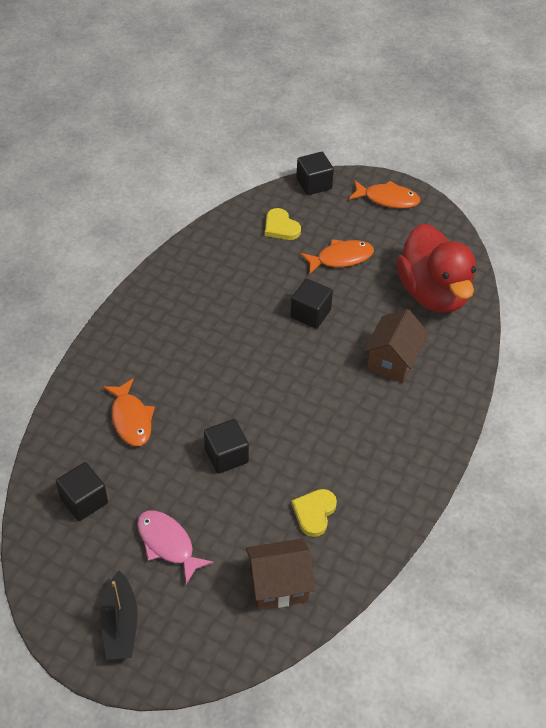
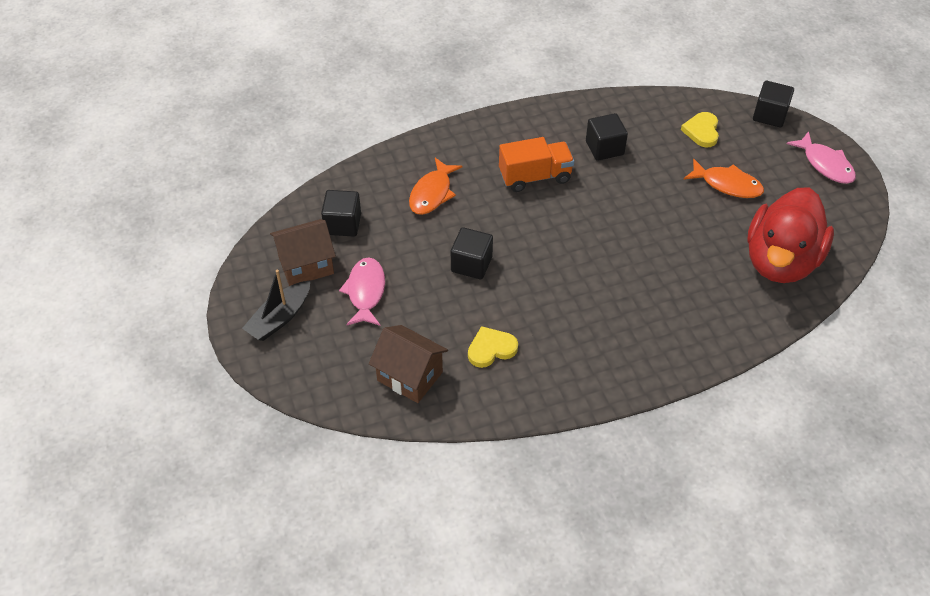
camera: 45 degrees right, 0 degrees up
(198, 347) = (535, 177): none -> orange truck
(310, 313) = (652, 209): black cube -> black cube (604, 148)
(387, 199) = (825, 164): orange fish -> pink fish
(393, 361) = (682, 288): brown house -> brown house (306, 265)

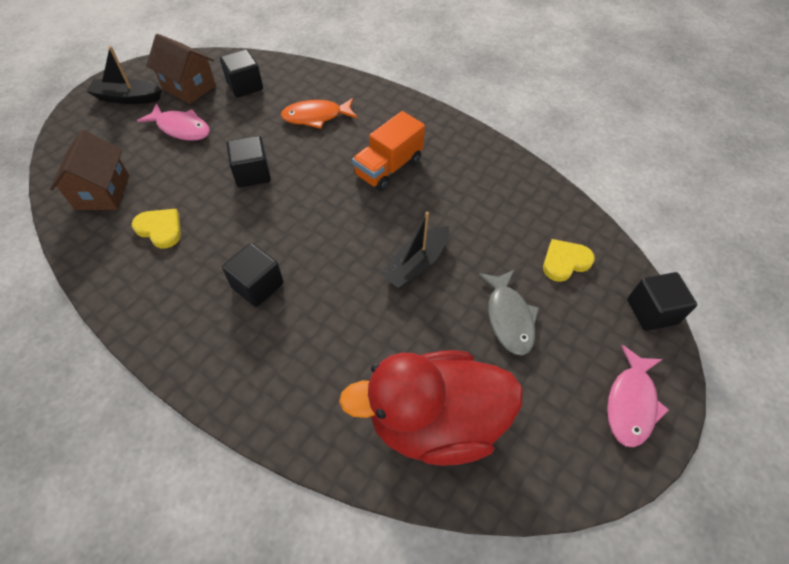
camera: 55 degrees right, 5 degrees up
(365, 292) = (181, 128): pink fish -> pink fish turned 60 degrees clockwise
(535, 177) = (388, 167): orange truck -> orange truck turned 90 degrees clockwise
(604, 148) = (468, 198): black cube -> black cube (257, 285)
(647, 208) = (416, 264): none -> black boat
(727, 184) = (509, 317): orange fish -> grey fish

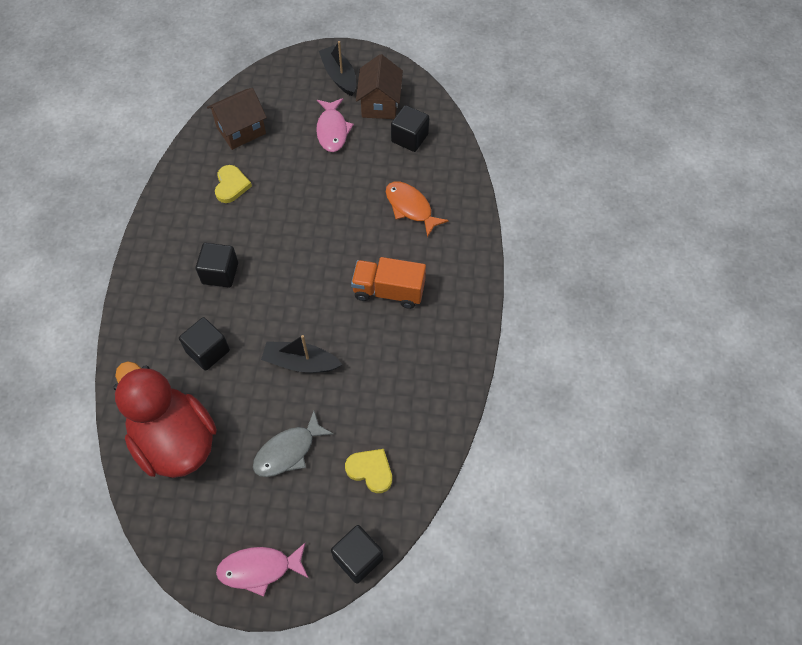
camera: 60 degrees right, 5 degrees up
(252, 174) = (318, 205): black cube -> black cube (208, 351)

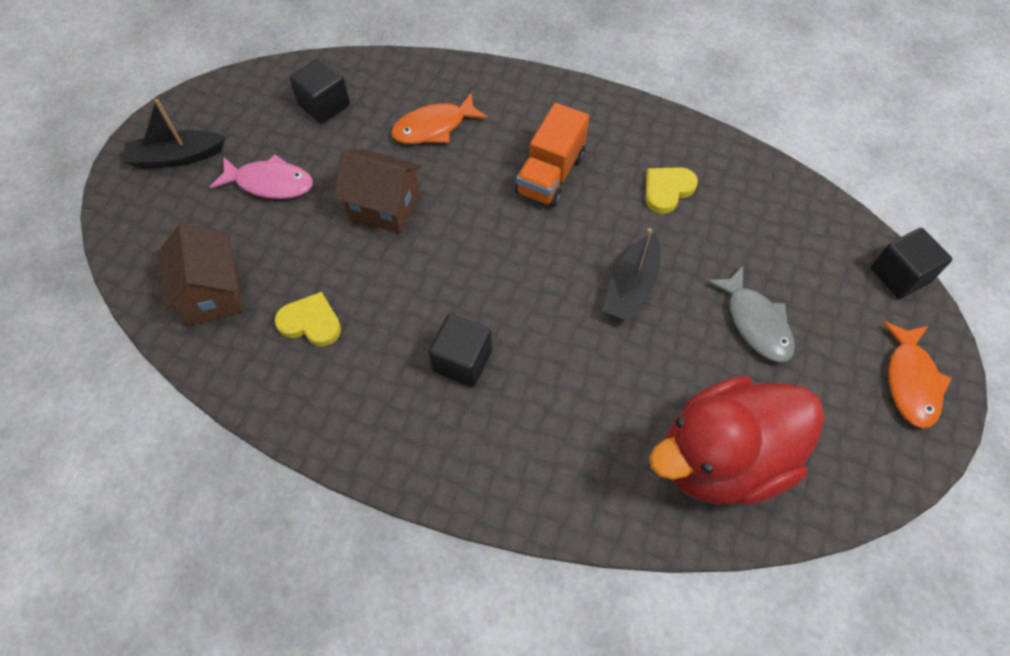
camera: 75 degrees left, 0 degrees up
(208, 351) = (588, 396): black cube -> none
(259, 569) = (910, 381): pink fish -> orange fish
(370, 470) = (791, 241): yellow heart -> yellow heart (667, 190)
(380, 104) = (252, 123): brown house -> brown house (384, 207)

